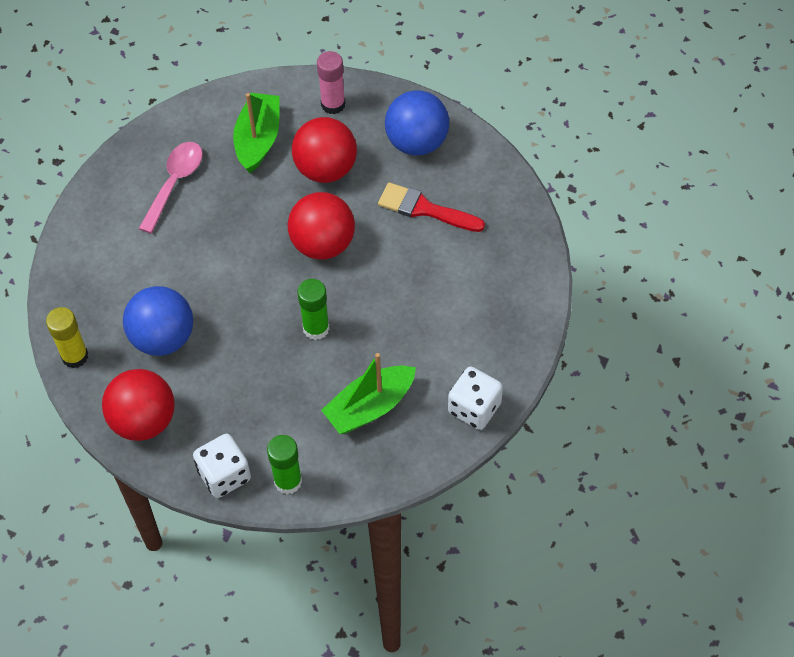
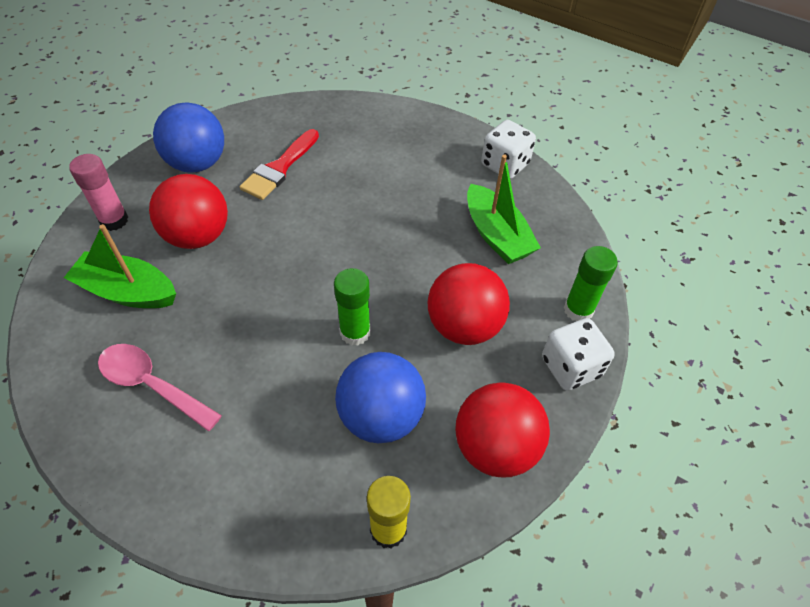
camera: 85 degrees left, 5 degrees down
(316, 328) = (398, 267): green glue stick -> green glue stick (355, 332)
(323, 244) = (294, 249): red ball -> red ball (464, 326)

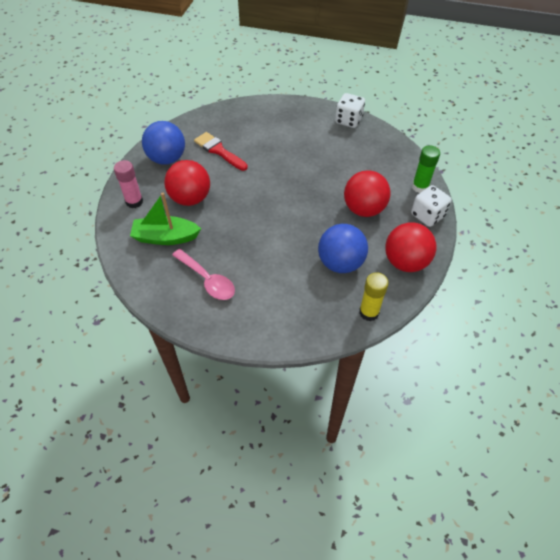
camera: 15 degrees left, 0 degrees up
(152, 385) = (207, 280): pink spoon -> pink spoon turned 150 degrees counterclockwise
(279, 168) = (219, 151): red brush -> red brush turned 120 degrees clockwise
(355, 332) = (307, 226): green glue stick -> none
(496, 235) = (360, 159): green boat -> none

